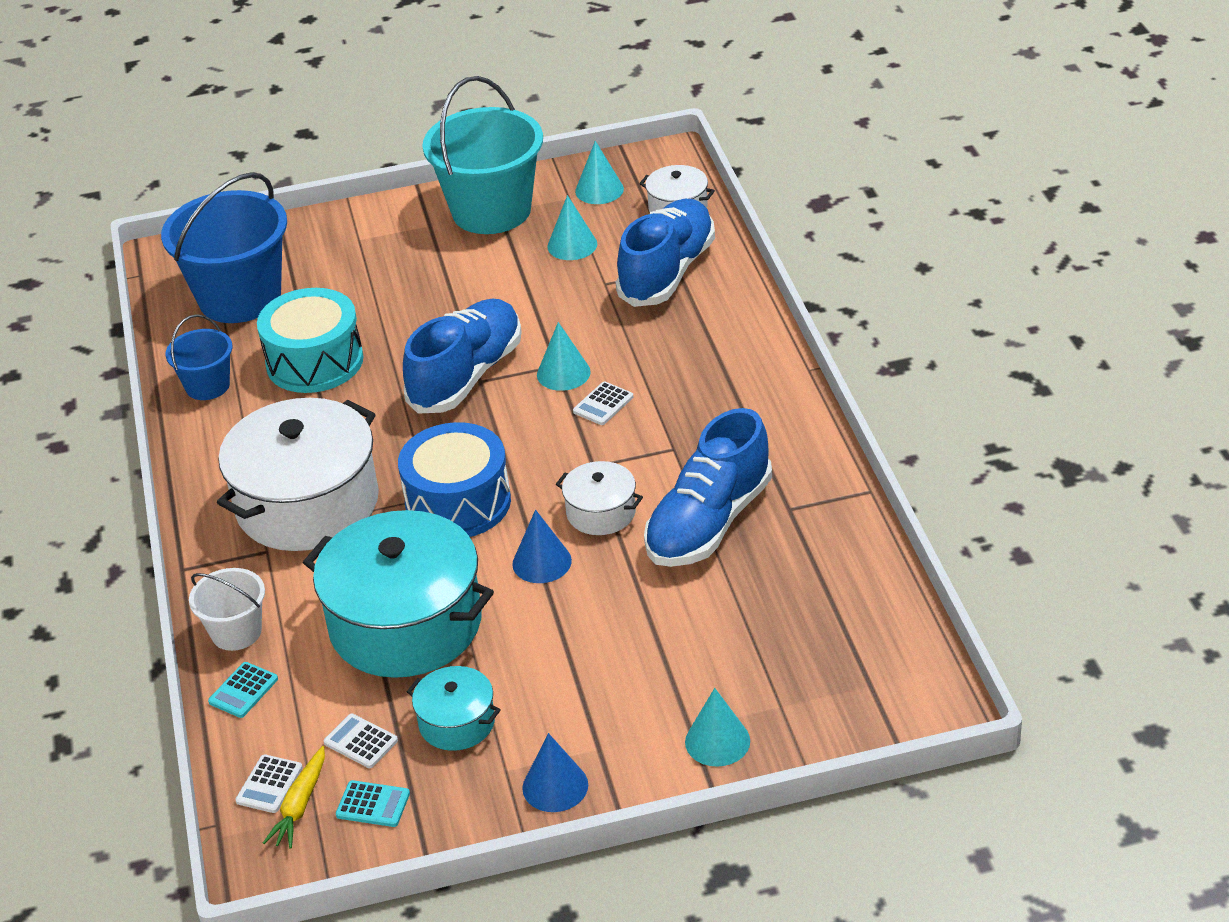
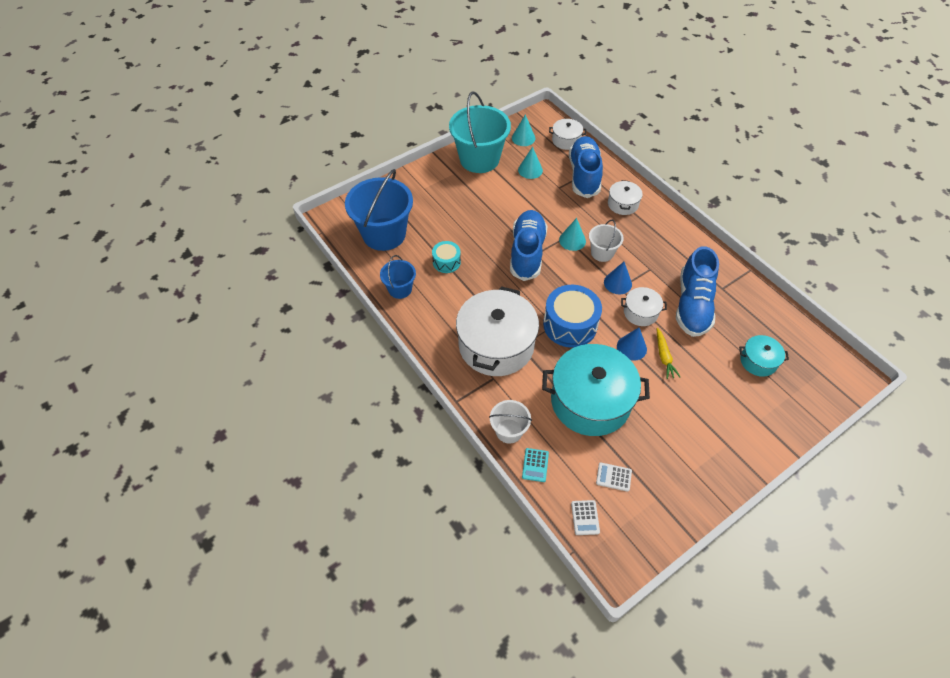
camera: 25 degrees left, 15 degrees up
(300, 805) = (608, 525): yellow carrot -> yellow carrot (664, 356)
(315, 361) = (446, 262): turquoise drum -> turquoise drum, size x0.55
(373, 804) = (644, 512): turquoise calculator -> none
(457, 722) = (652, 451): turquoise pot -> turquoise pot (758, 361)
(555, 786) = (722, 473): blue cone -> blue cone (617, 283)
(603, 404) = (602, 253): white calculator -> white bucket
(705, 333) = (622, 204): none -> white pot
(717, 741) = (777, 424): turquoise cone -> none

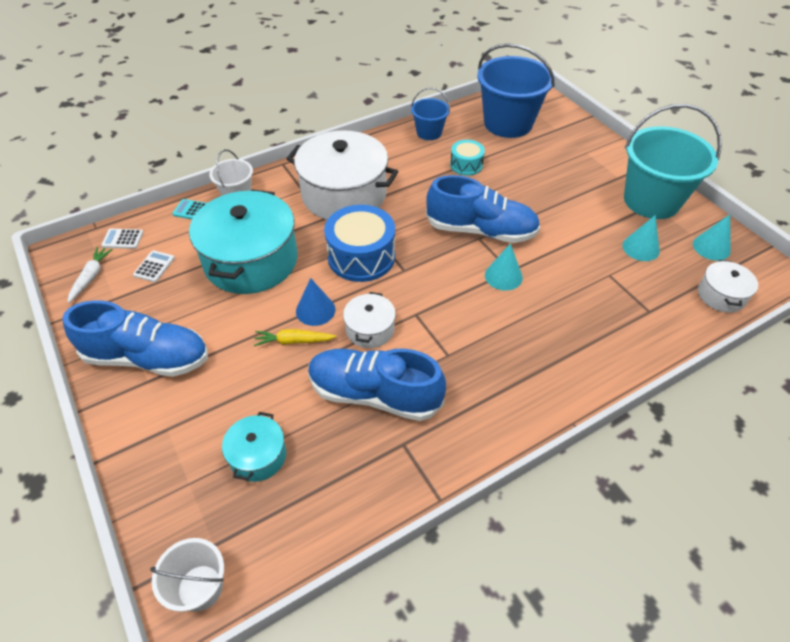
camera: 95 degrees right, 5 degrees down
(584, 175) = (642, 306): blue shoe -> blue shoe (147, 357)
(602, 253) = (480, 304): white bucket -> white bucket (200, 587)
(617, 283) = (424, 313): blue cone -> none
(622, 204) = (583, 345): white pot -> none
(638, 528) = (91, 277): none -> white carrot

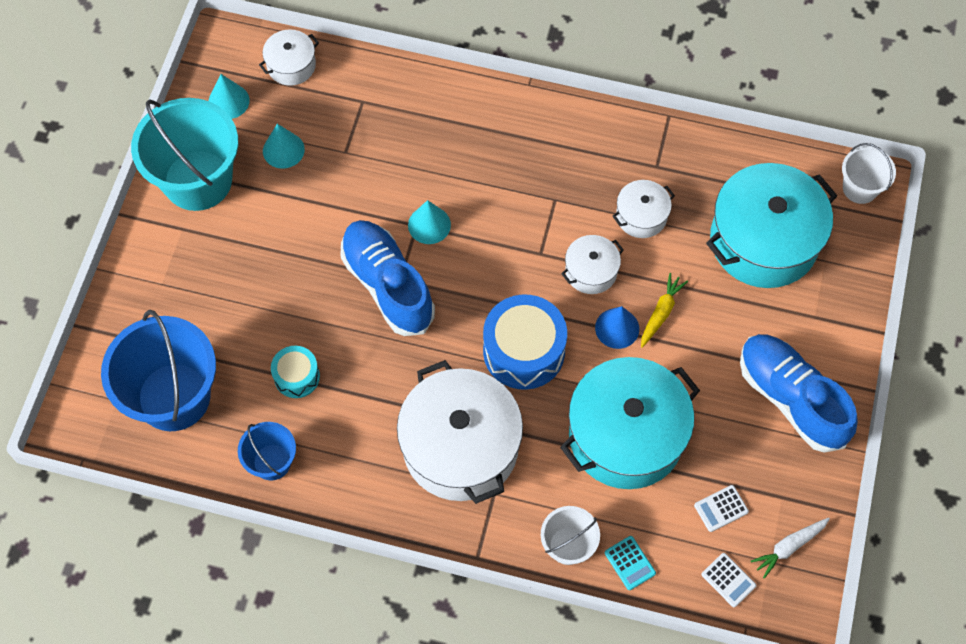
camera: 135 degrees left, 15 degrees up
(258, 456) = (763, 240): turquoise pot -> turquoise pot, size x2.10
(294, 341) = (661, 313): yellow carrot -> yellow carrot turned 105 degrees counterclockwise
(374, 394) = (641, 216): blue shoe -> white pot

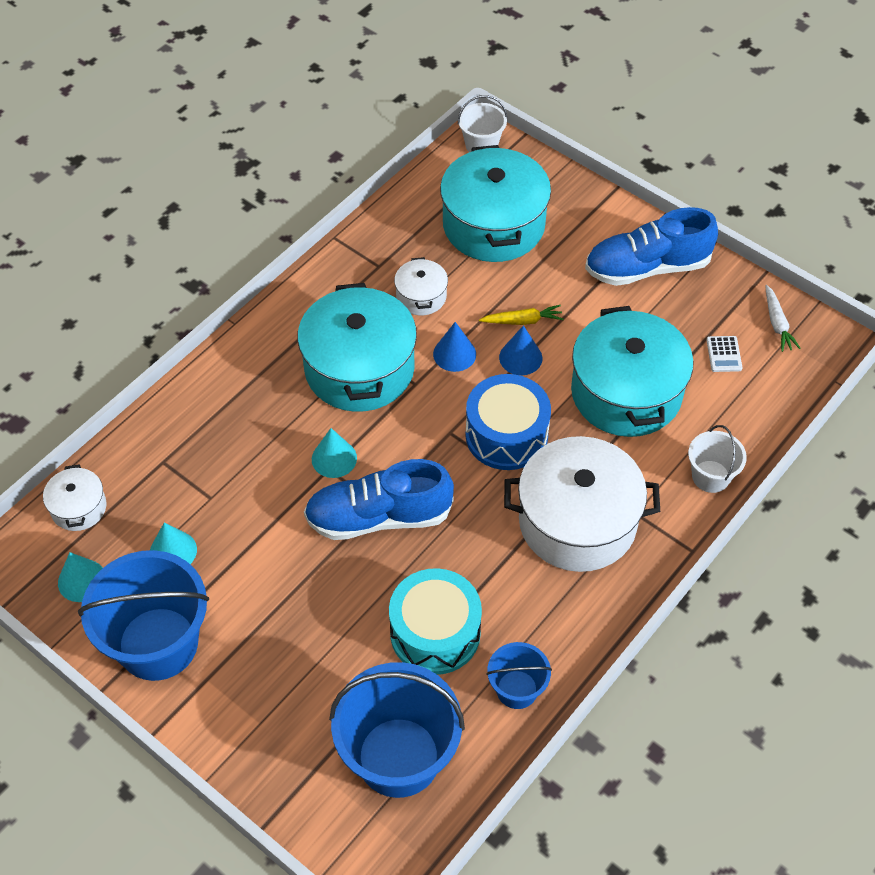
camera: 65 degrees left, 10 degrees down
(198, 180) = (158, 643): turquoise bucket -> blue bucket
(297, 376) = (435, 633): turquoise drum -> turquoise drum, size x1.80
(533, 202) = (359, 368): none -> turquoise pot
(591, 271) = (454, 354): white pot -> blue cone
(630, 563) = (746, 437): turquoise calculator -> none
(661, 313) = (522, 321): yellow carrot -> yellow carrot turned 120 degrees clockwise
(728, 580) = (789, 375): white calculator -> none

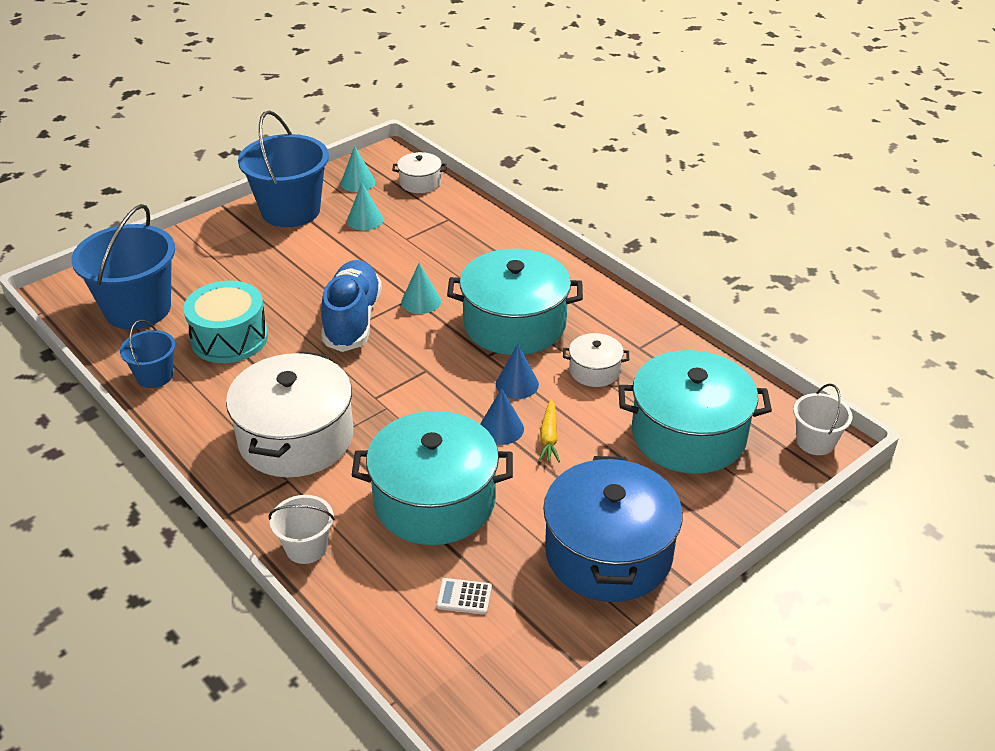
camera: 100 degrees right, 15 degrees down
(506, 435) = (410, 405): blue drum -> none
(647, 268) = (608, 553): blue shoe -> blue pot
(777, 323) = (498, 662): white carrot -> none

